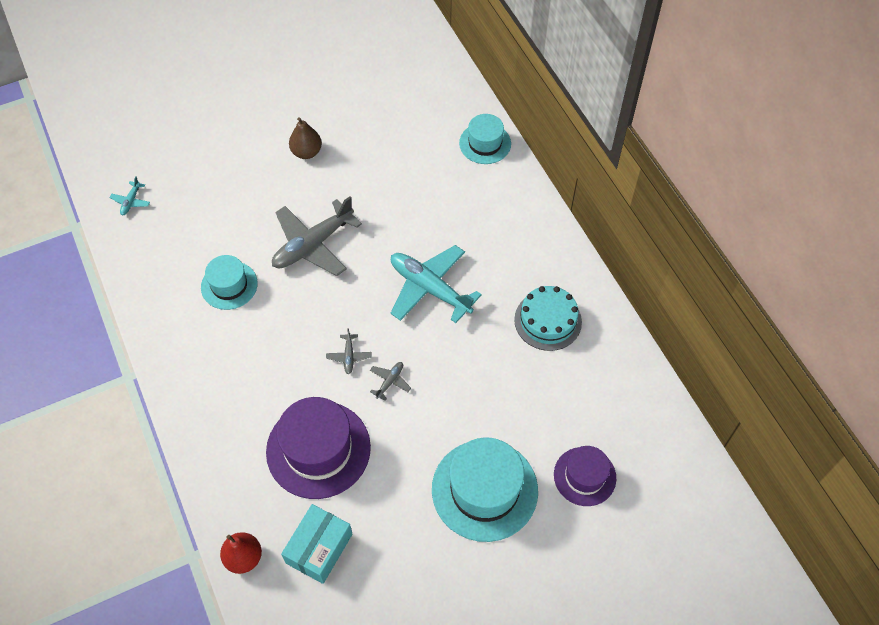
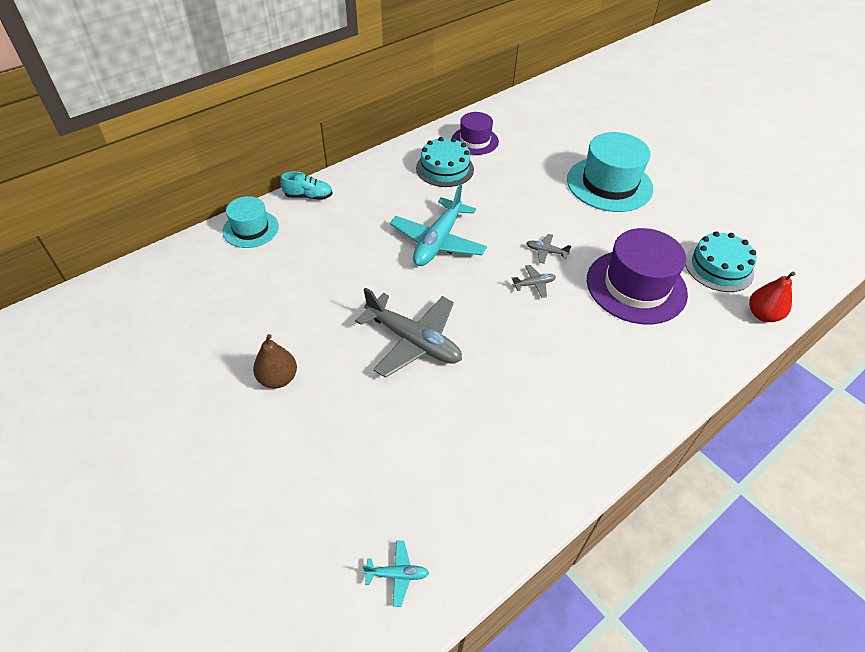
camera: 105 degrees left, 10 degrees down
(229, 285) = (492, 407): turquoise hat -> none
(319, 548) = (719, 267): turquoise box -> turquoise cake
(524, 191) = (308, 196): none -> turquoise shoe
(584, 476) = (568, 139): purple hat -> purple hat (475, 141)

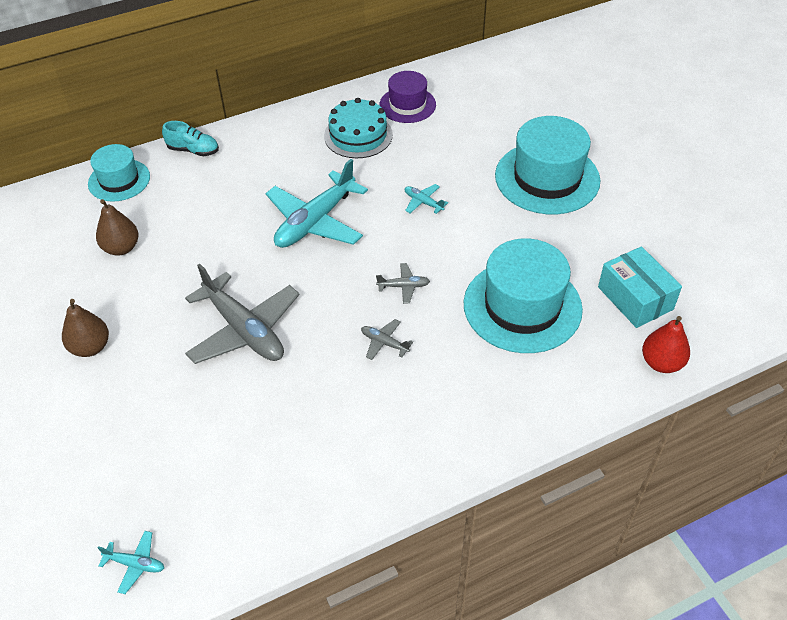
camera: 15 degrees right, 0 degrees up
(274, 286) = (121, 248): none -> brown pear
(520, 215) = (423, 202): none -> turquoise plane
(546, 252) = (434, 250): grey plane -> grey plane (384, 343)
(636, 286) = (522, 306): purple hat -> turquoise hat
(719, 267) = (635, 298): turquoise cake -> turquoise box

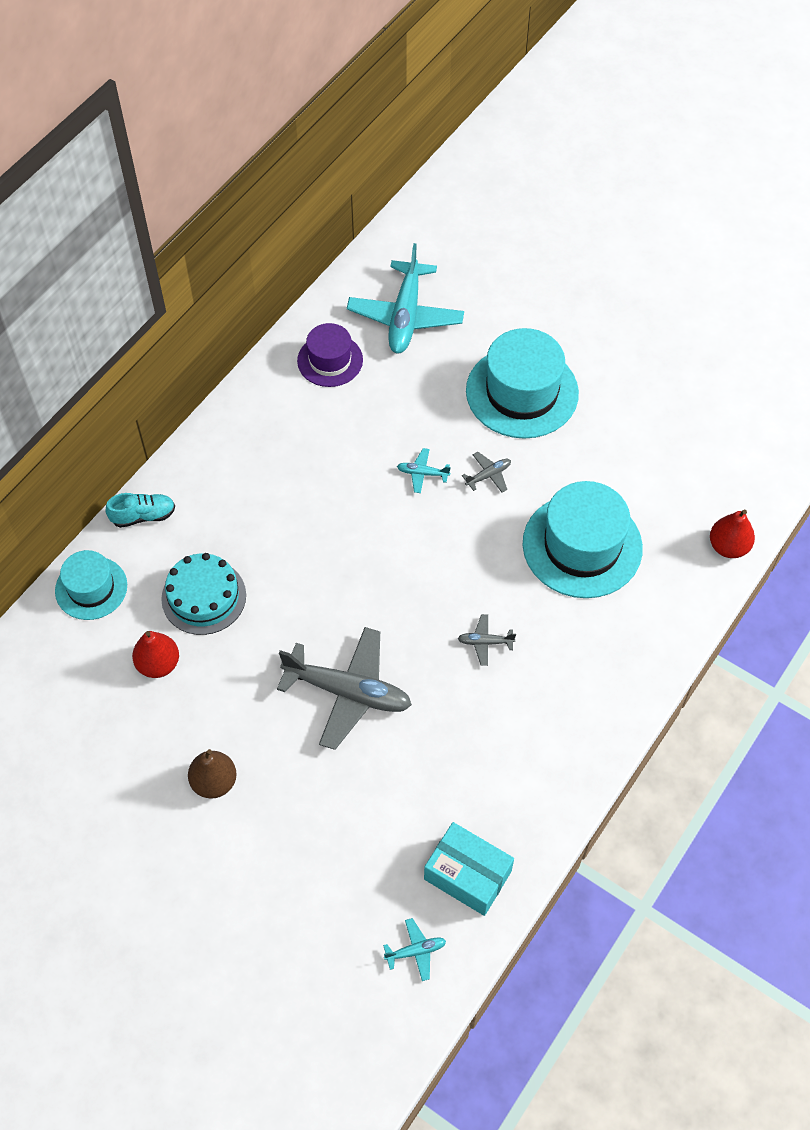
camera: 30 degrees left, 10 degrees up
(121, 248) = (158, 664): brown pear -> red pear
(315, 221) = (332, 543): turquoise plane -> turquoise plane (405, 316)
(358, 135) = (304, 421): turquoise cake -> turquoise cake (204, 597)
(403, 286) = (464, 575): grey plane -> grey plane (488, 475)
(635, 298) = (672, 491): turquoise box -> turquoise box (467, 875)

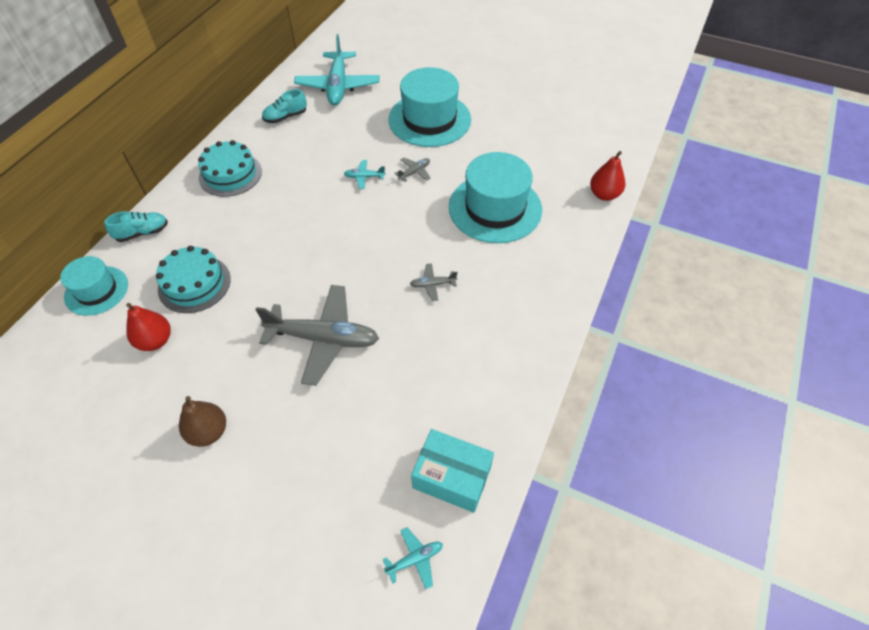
camera: 10 degrees left, 5 degrees down
(253, 444) = (230, 174): none -> turquoise cake
(330, 360) = (285, 117): purple hat -> turquoise shoe

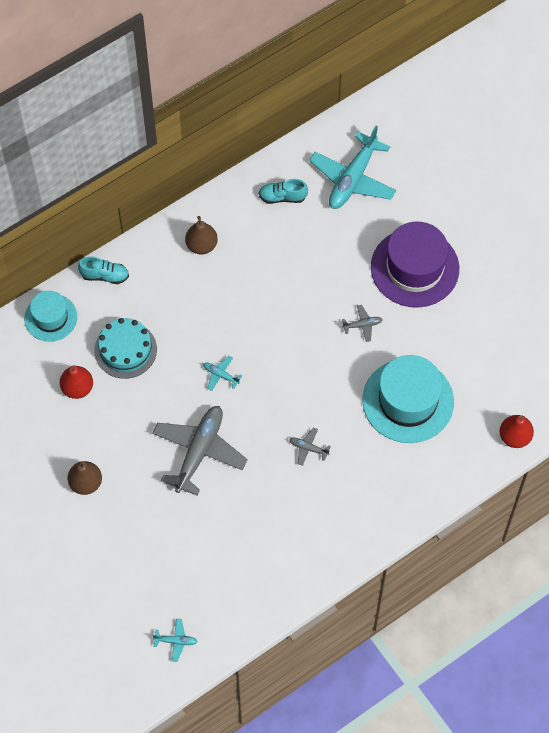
camera: 30 degrees right, 10 degrees up
(230, 174) = (201, 245): turquoise cake -> brown pear
(323, 338) = (199, 451): grey plane -> grey plane turned 105 degrees counterclockwise
(364, 177) = (315, 308): turquoise plane -> turquoise plane (221, 375)
(429, 119) = (414, 268): turquoise hat -> purple hat
(452, 477) = (230, 604): turquoise box -> none

